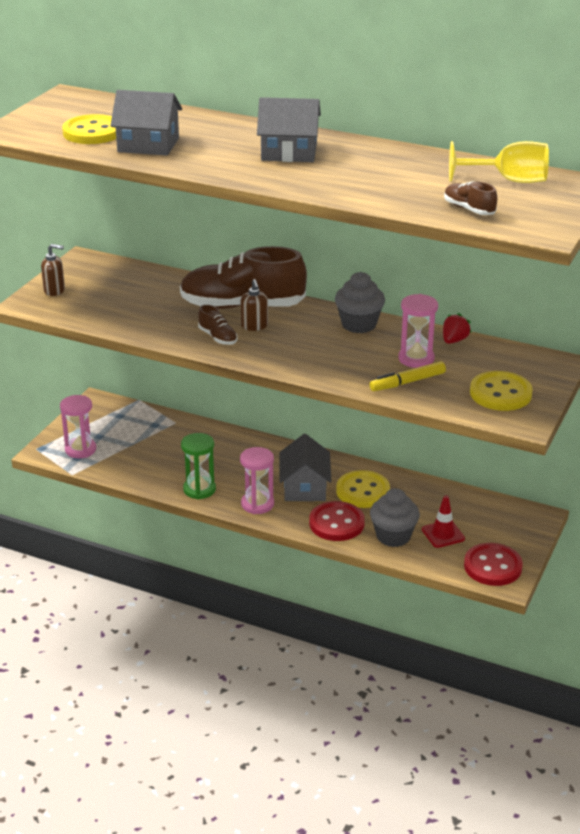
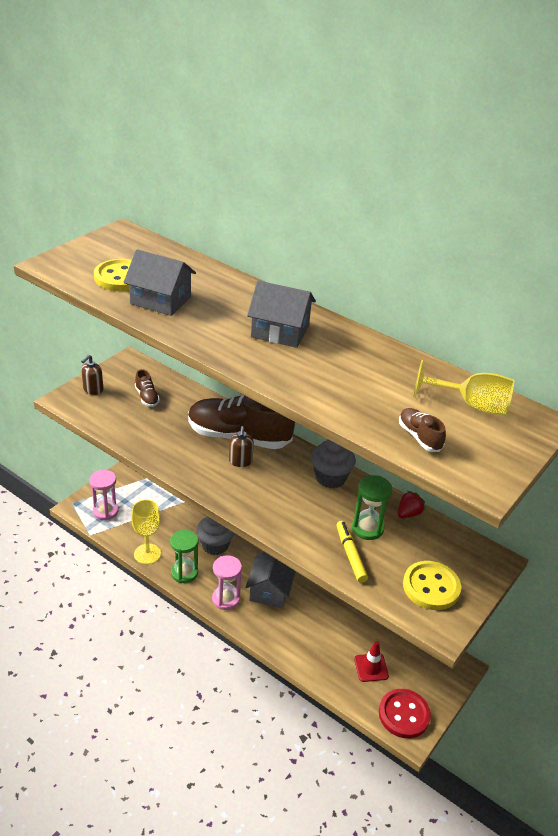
camera: 10 degrees right, 5 degrees up
(54, 290) = (93, 390): brown soap dispenser -> brown soap dispenser turned 105 degrees clockwise
(148, 480) = (147, 554): none -> yellow goblet
(218, 337) = (205, 468): brown shoe -> brown shoe (147, 397)
(336, 523) = (284, 634): red button -> none
(363, 491) = (317, 605): yellow button -> none
(393, 536) = (328, 660): grey cupcake -> grey cupcake (215, 545)
(407, 382) = (350, 555): yellow marker -> yellow marker turned 90 degrees clockwise
(416, 359) = (367, 528): pink hourglass -> green hourglass

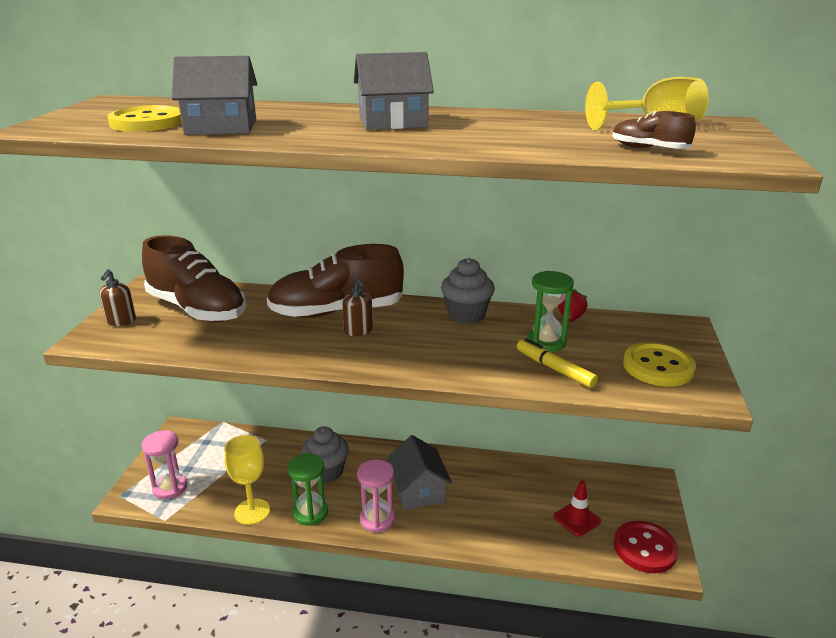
camera: 25 degrees left, 10 degrees down
(147, 397) = (197, 309): brown shoe -> brown shoe, size x2.35

